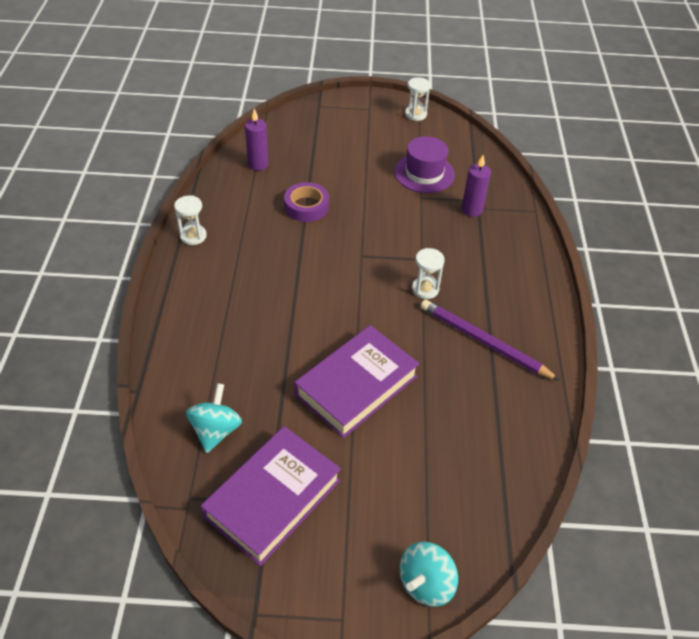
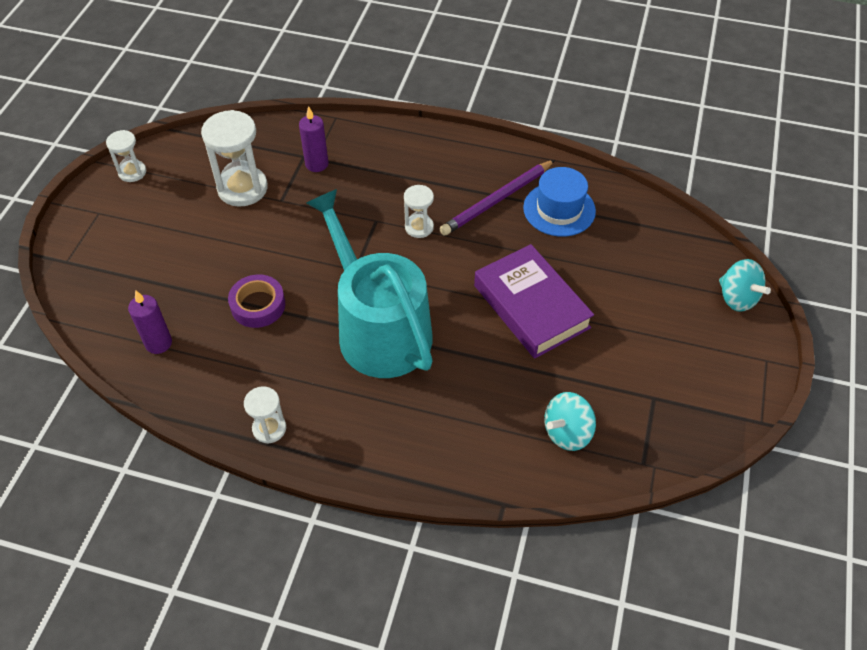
camera: 75 degrees left, 5 degrees up
(216, 430) = (567, 432): turquoise spinning top -> turquoise spinning top turned 60 degrees counterclockwise
(272, 498) = (650, 393): purple book -> none
(302, 281) = (378, 329): none -> turquoise watering can
(424, 173) = (242, 188): purple hat -> white hourglass
(493, 395) = (559, 209): none -> blue hat

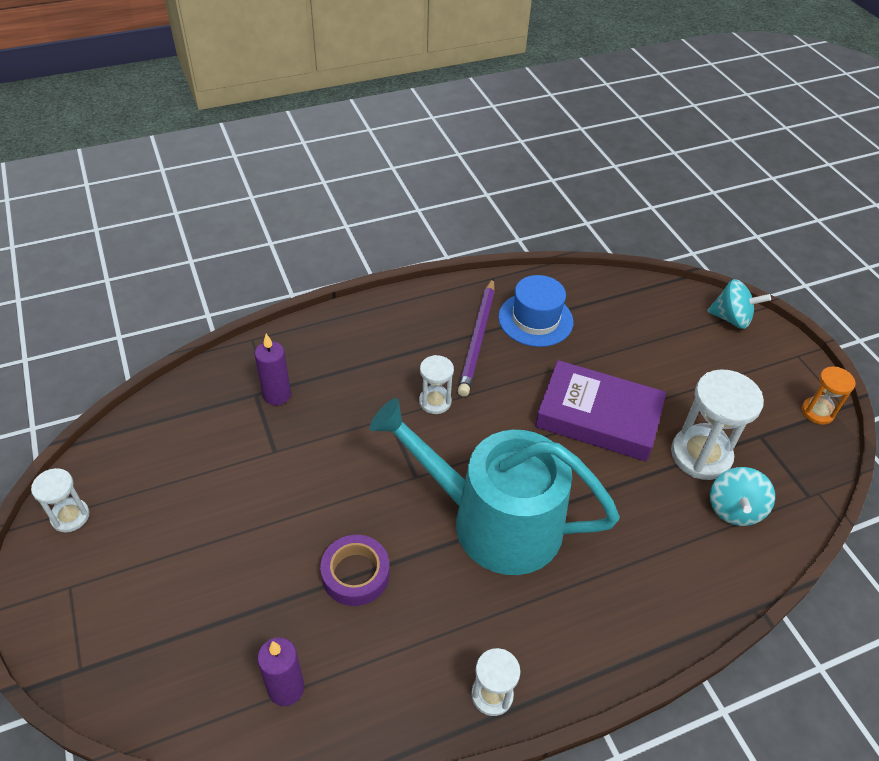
camera: 40 degrees left, 5 degrees down
(242, 188) = (221, 462): white hourglass -> white hourglass (701, 455)
(729, 411) = (817, 412): none -> orange hourglass

